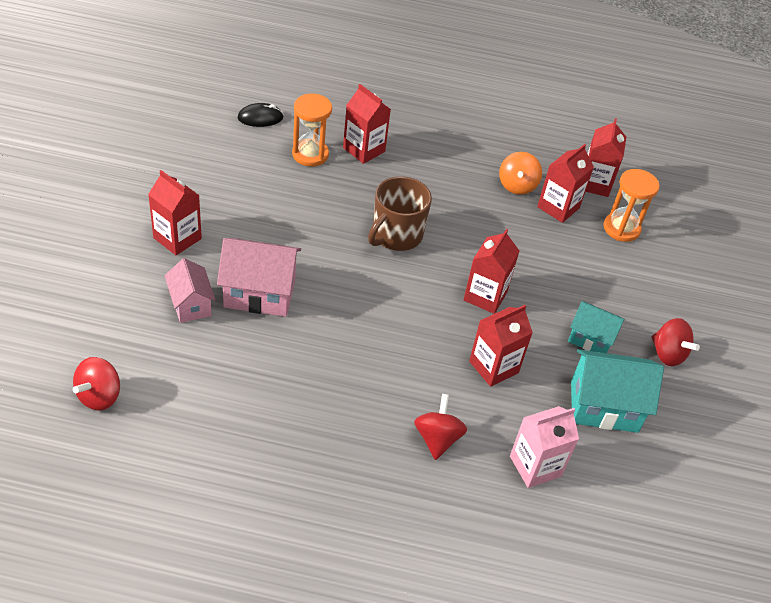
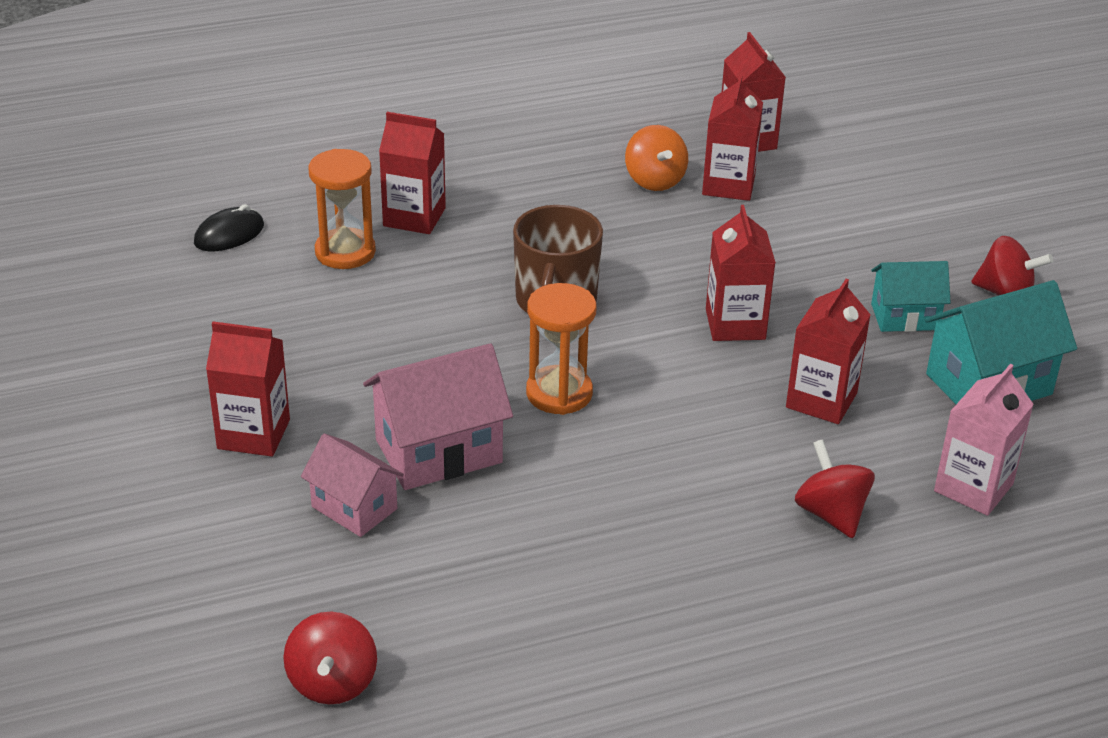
camera: 25 degrees left, 10 degrees down
(621, 228) = (825, 178): orange hourglass -> orange hourglass (559, 393)

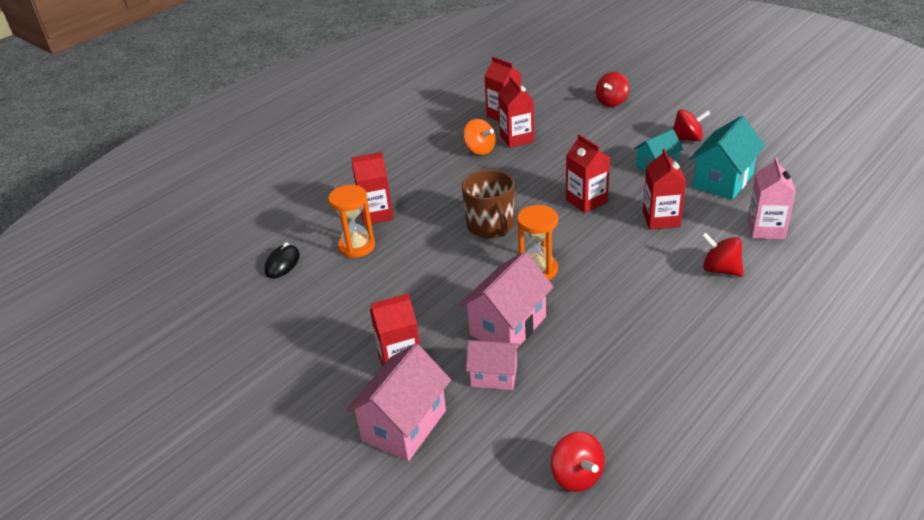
camera: 25 degrees left, 0 degrees up
(183, 514) = (404, 425): none -> pink house
(944, 184) = (611, 102): none -> red spinning top

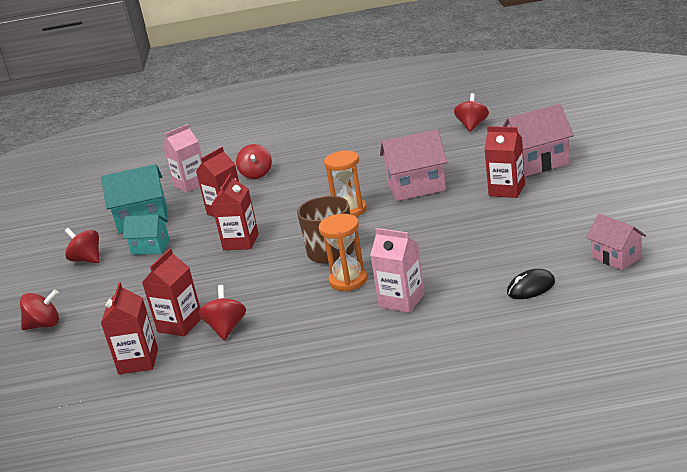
camera: 135 degrees left, 10 degrees down
(357, 246) = (452, 277): orange hourglass -> orange hourglass (348, 280)
(376, 214) = (401, 301): red carton -> pink carton
(480, 150) = (226, 328): orange spinning top -> red spinning top
(494, 376) = (459, 168): pink house -> pink house (616, 257)

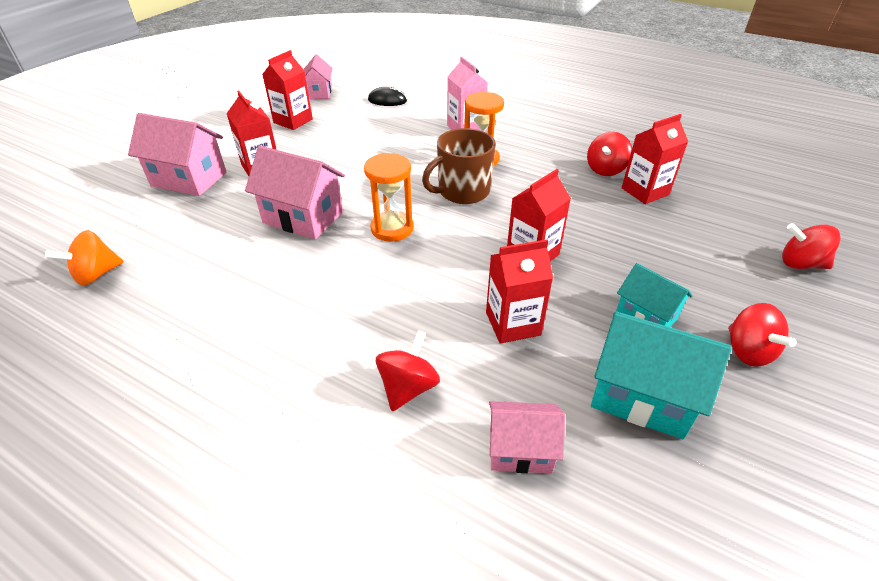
camera: 150 degrees left, 15 degrees up
(138, 361) = (692, 178): red carton -> red carton (293, 121)
(191, 184) = (520, 450): pink carton -> pink house
(472, 125) = (96, 274): red spinning top -> orange spinning top

